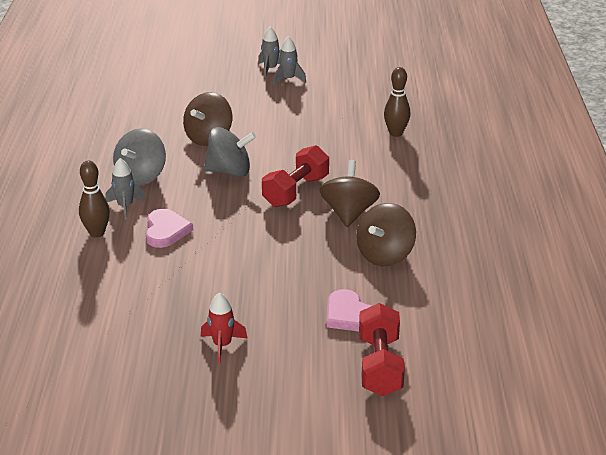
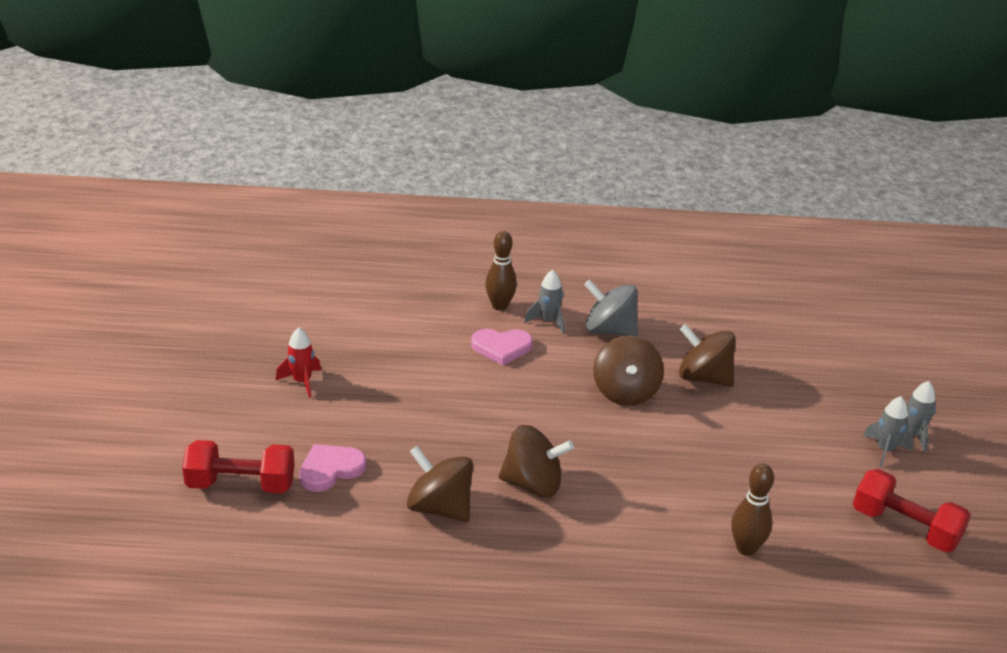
camera: 90 degrees right, 0 degrees up
(229, 171) = (625, 392): grey spinning top -> brown spinning top
(296, 191) = (583, 443): red dumbbell -> red dumbbell (905, 527)

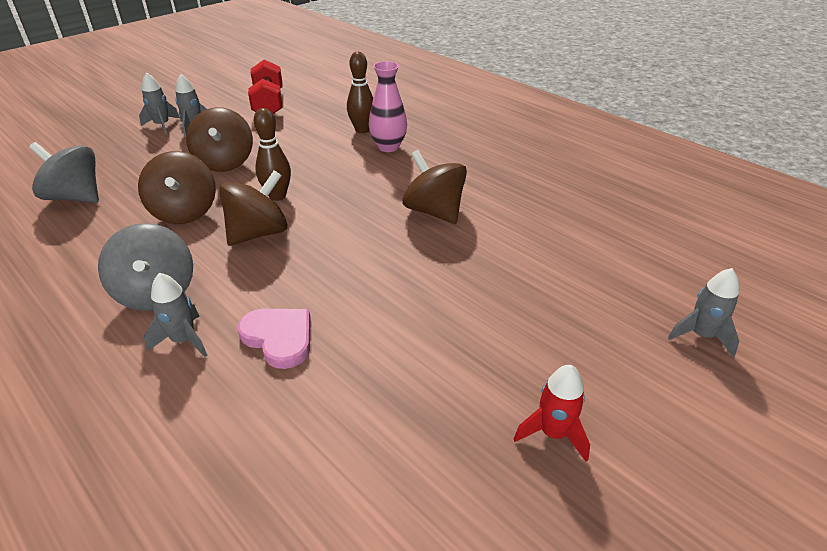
camera: 135 degrees left, 5 degrees up
(241, 485) = (701, 335): red dumbbell -> grey rocket
(330, 469) = (595, 304): pink heart -> none
(440, 508) = (524, 230): brown spinning top -> brown spinning top (225, 162)
(499, 306) = (188, 399): brown bowling pin -> brown bowling pin (277, 196)
(682, 539) = (388, 147): none -> pink vase
(794, 346) = (75, 197): none -> grey spinning top

